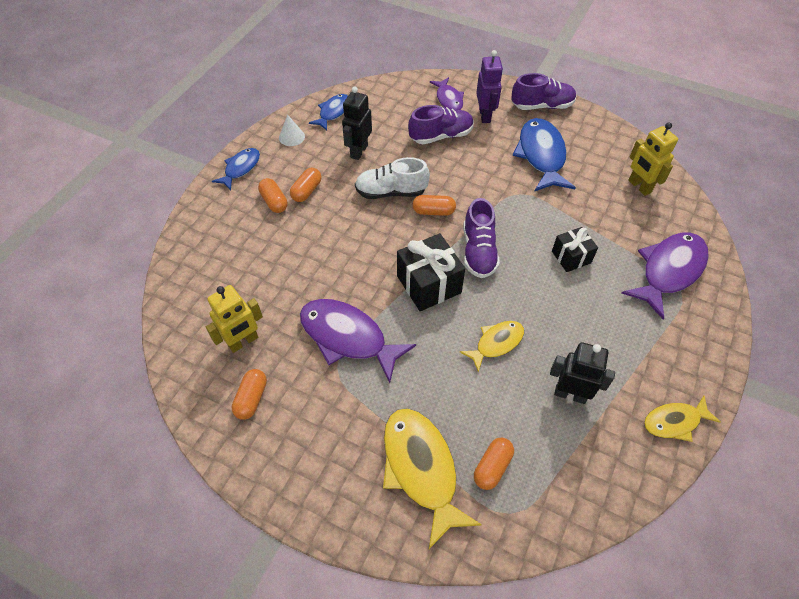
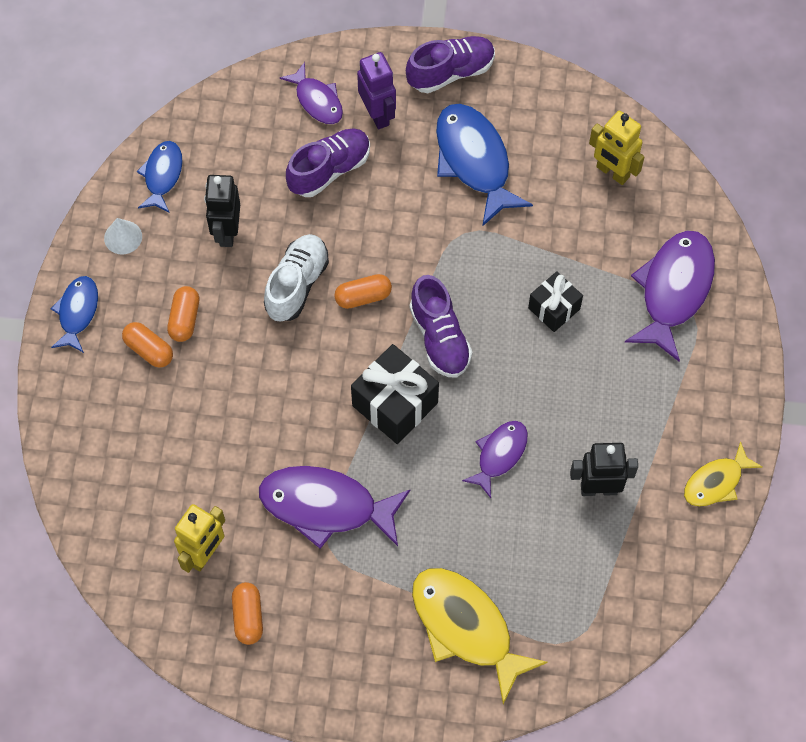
camera: 20 degrees left, 10 degrees up
(391, 192) = (297, 284): white shoe -> white shoe turned 135 degrees clockwise
(492, 467) = (539, 599): orange capsule -> none
(496, 343) = (499, 455): yellow fish -> purple fish

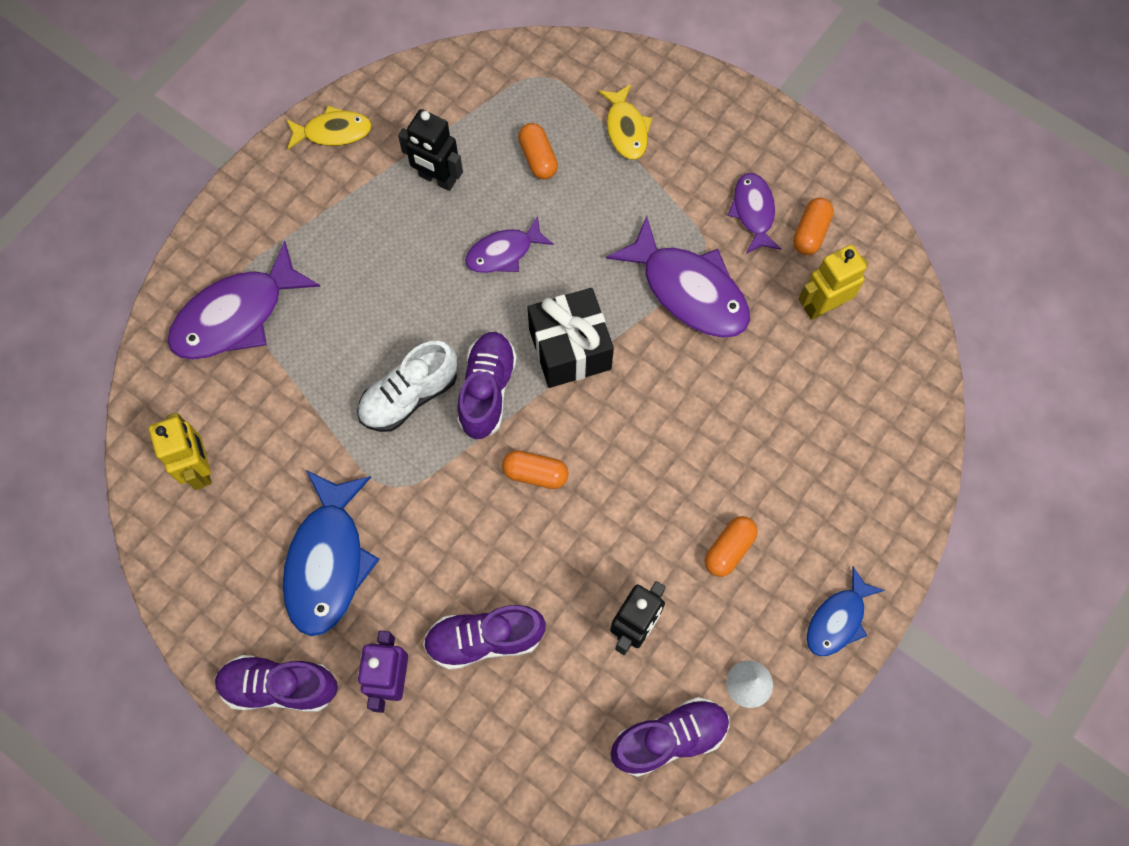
camera: 150 degrees left, 5 degrees up
(149, 350) = (781, 535): orange capsule -> orange capsule (538, 158)
(162, 175) = (669, 738): blue fish -> purple shoe
(297, 284) = (594, 524): white shoe -> white shoe (409, 396)
(317, 100) = (446, 737): purple fish -> purple fish (753, 212)
(466, 628) = (626, 129): yellow fish -> yellow fish, size x0.58
(554, 308) = (360, 359): black gift -> none

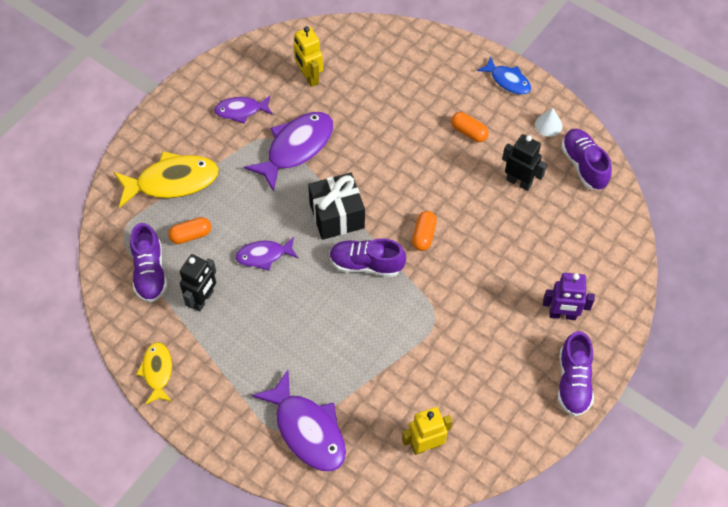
camera: 90 degrees left, 10 degrees down
(328, 561) = (488, 357): blue fish -> none
(409, 396) = (370, 311): white shoe -> none
(484, 639) = (533, 263): purple shoe -> purple shoe (150, 272)
(504, 252) = (264, 255): purple fish -> purple fish turned 105 degrees clockwise
(626, 129) = (172, 181): yellow fish -> yellow fish, size x1.73
(810, 232) = (257, 81): orange capsule -> none

